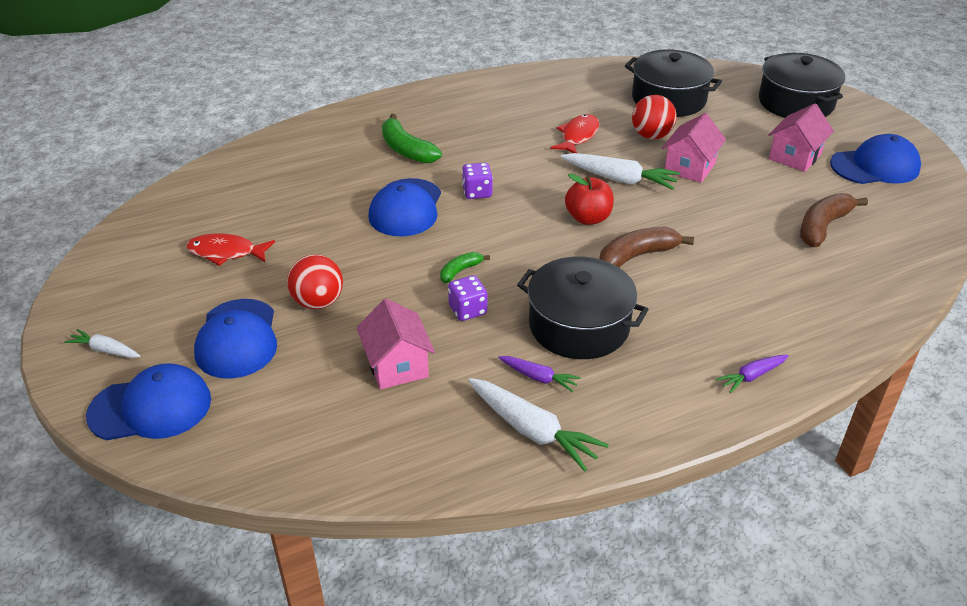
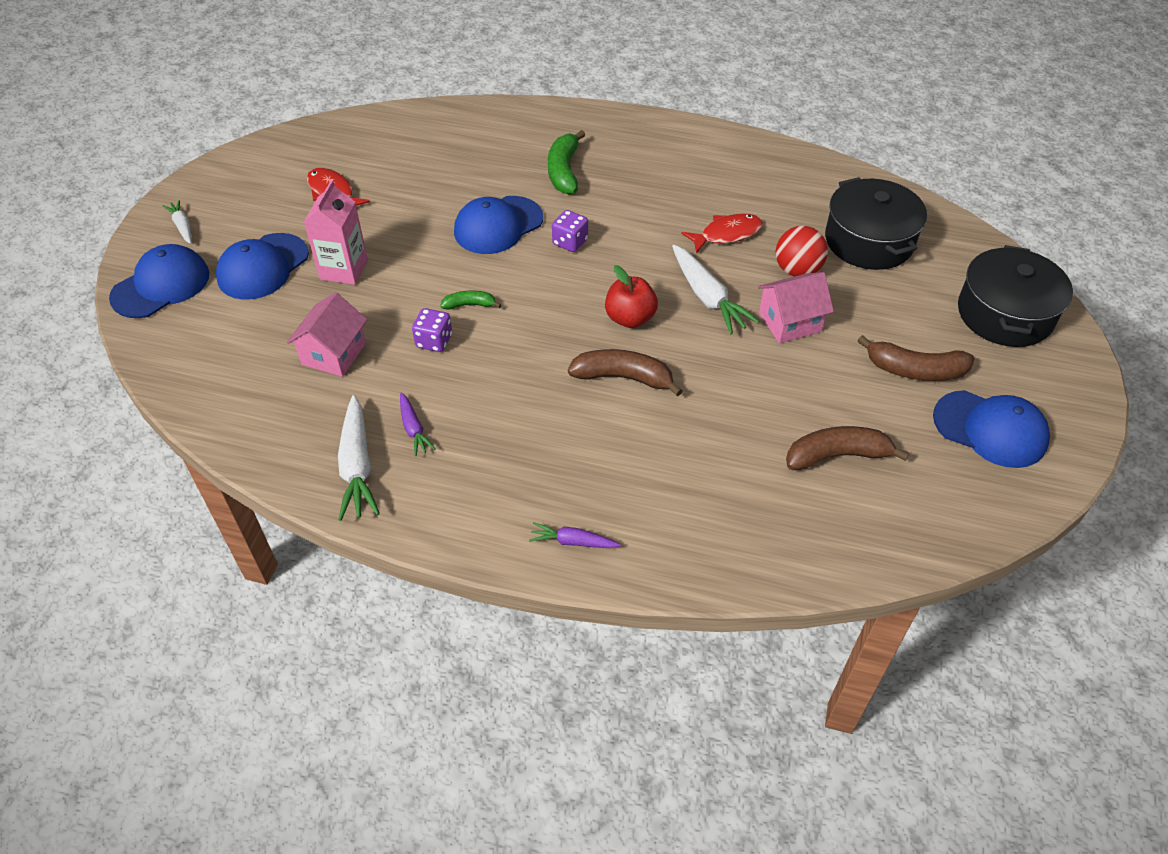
camera: 40 degrees right, 10 degrees up
(151, 407) = (161, 286): blue cap -> blue cap turned 75 degrees counterclockwise
(318, 302) = (344, 269): red ball -> pink carton
(579, 325) = (497, 407): black pot -> none
(795, 156) = (915, 370): pink house -> brown banana

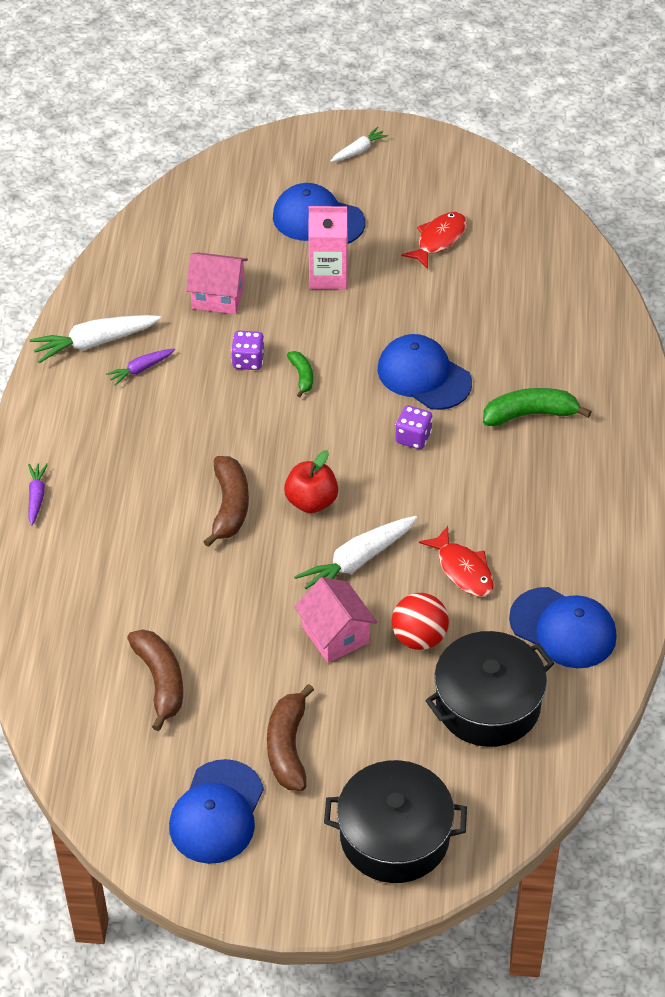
camera: 80 degrees right, 0 degrees up
(161, 286) = (277, 161): blue cap -> blue cap (563, 628)

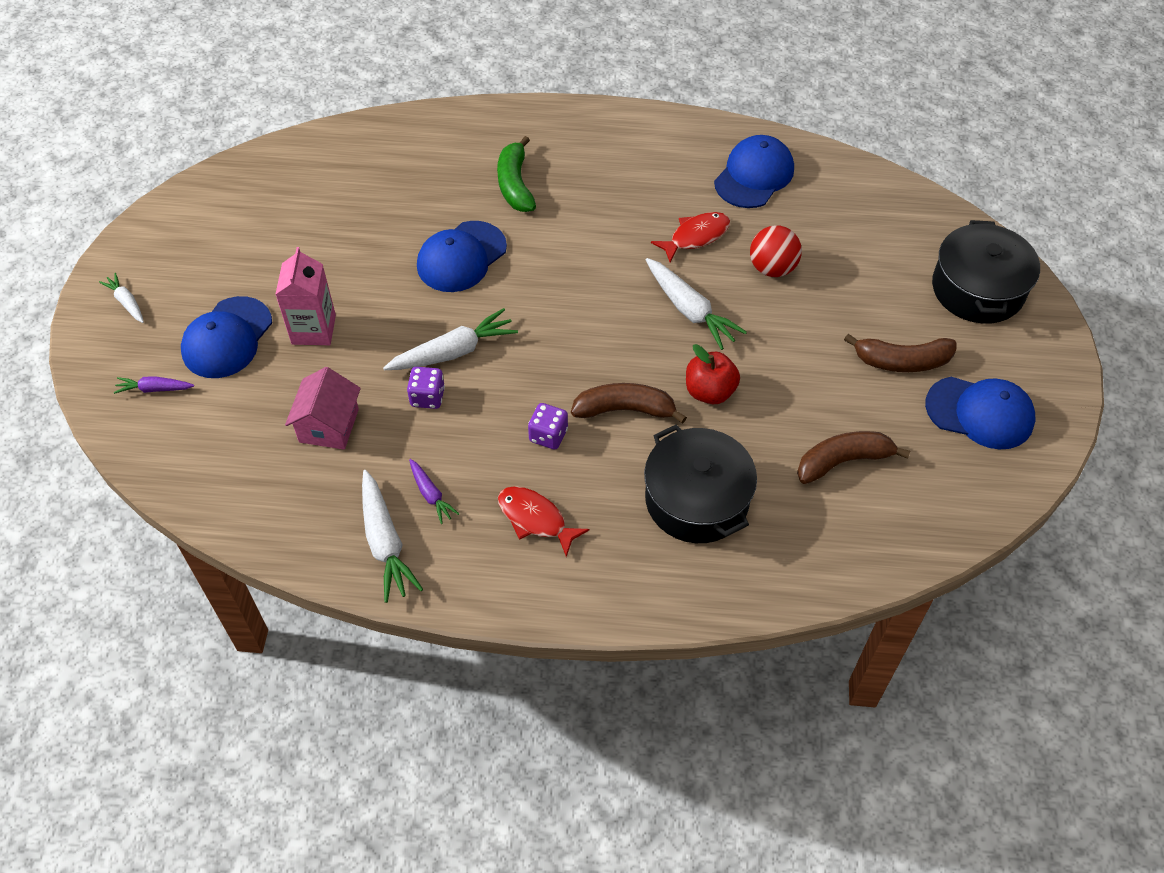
camera: 90 degrees left, 5 degrees up
(36, 496) = (612, 587): purple carrot -> purple carrot (154, 389)
(302, 376) = (454, 351): green banana -> white carrot
(311, 501) = (618, 344): red apple -> red apple (709, 391)
(336, 635) = (775, 326): pink house -> none
(413, 437) = (539, 267): purple dice -> purple dice (548, 435)
(438, 240) = (277, 241): red fish -> red fish (535, 519)
(488, 704) = (836, 225): black pot -> black pot (696, 499)

